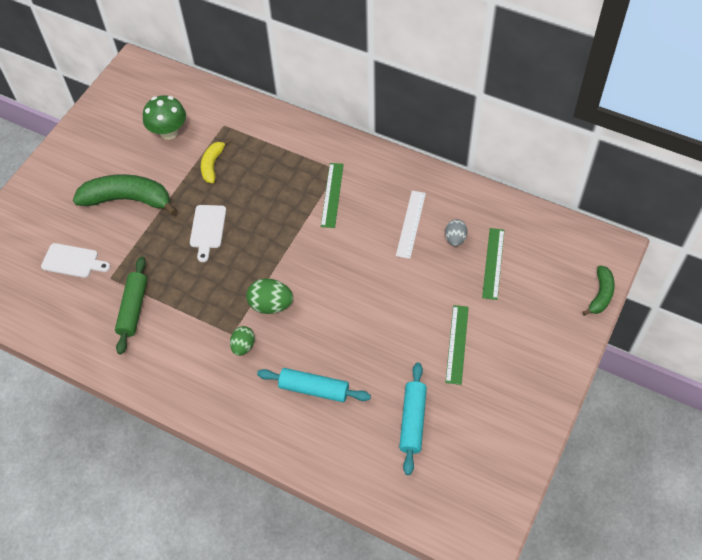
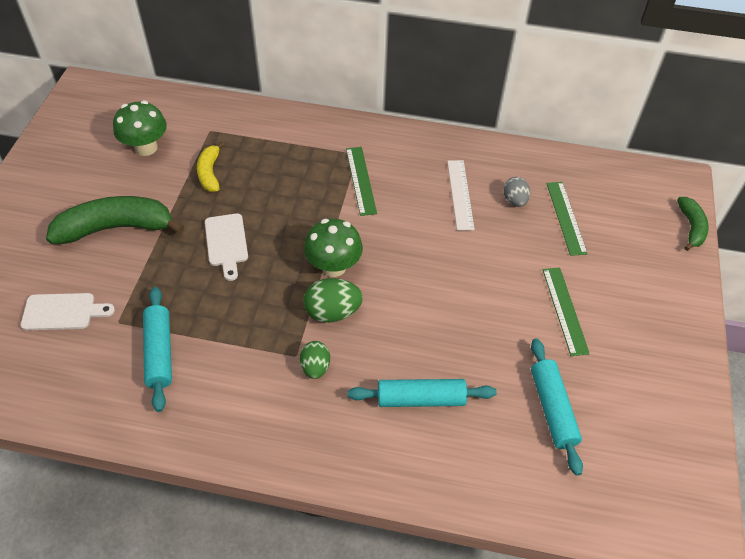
camera: 20 degrees left, 5 degrees down
(133, 309) = (159, 352): green rolling pin -> turquoise rolling pin
(284, 267) = (333, 266): none -> green mushroom

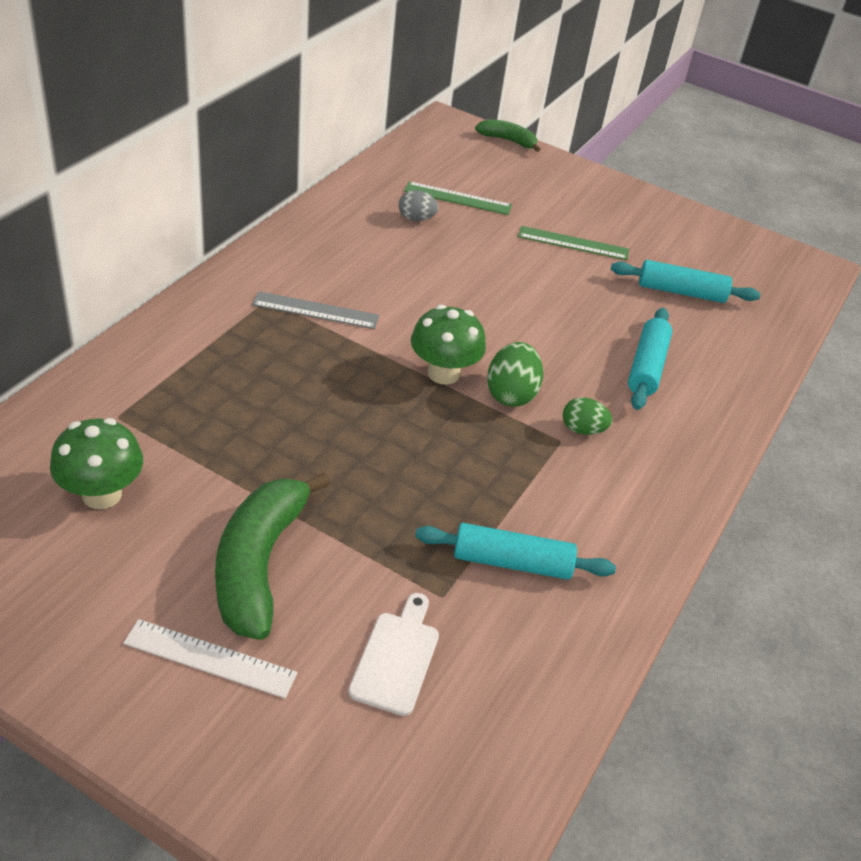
camera: 75 degrees left, 10 degrees down
(210, 173) = (209, 438): yellow banana -> none
(226, 243) = (355, 454): white cutting board -> none
(361, 180) = (316, 310): green ruler -> grey ruler
(460, 194) = (385, 249): white ruler -> white ruler (210, 658)

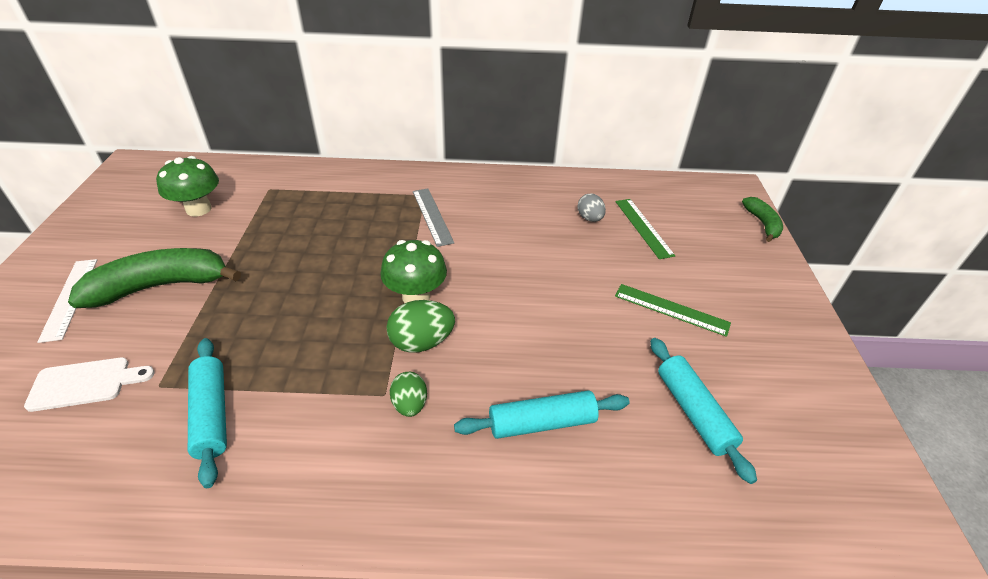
camera: 65 degrees right, 0 degrees up
(573, 243) = (671, 309): green ruler -> green ruler turned 45 degrees counterclockwise

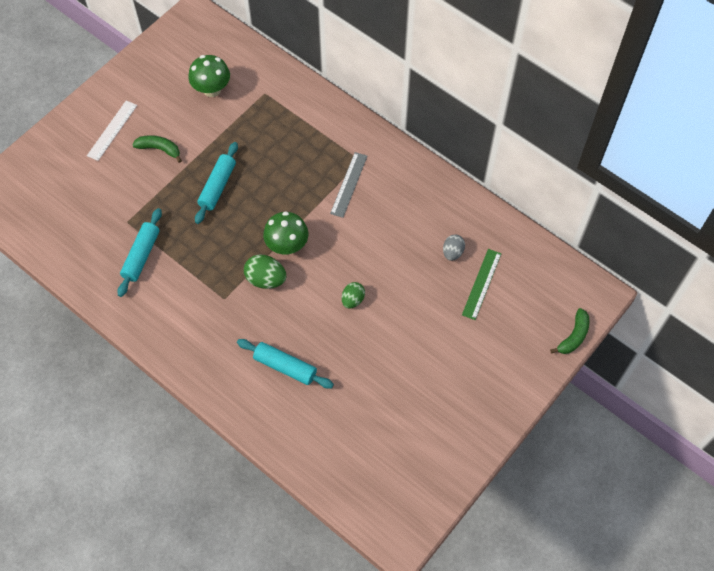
camera: 40 degrees right, 20 degrees up
(85, 383) = (97, 199): white cutting board -> none
(161, 286) = (159, 149): green banana -> green banana, size x0.54
(410, 404) = (231, 312): green egg -> green egg (353, 300)
(671, 309) = (426, 354): green ruler -> none
(693, 412) = (366, 416): turquoise rolling pin -> turquoise rolling pin (217, 186)

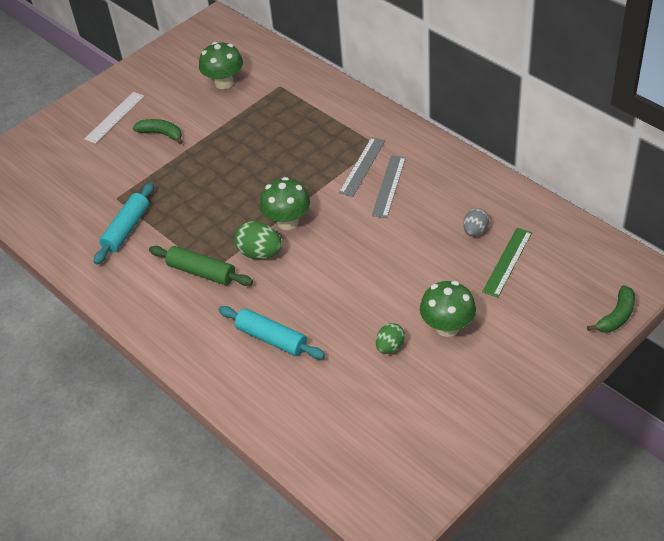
camera: 10 degrees right, 15 degrees down
(216, 300) = (201, 272): none -> green rolling pin
(217, 186) = (218, 167): turquoise rolling pin -> none
(353, 300) = (356, 274): green egg -> green egg (390, 347)
(374, 206) = (389, 186): none -> grey ruler
(434, 351) = (447, 327): none -> green mushroom

